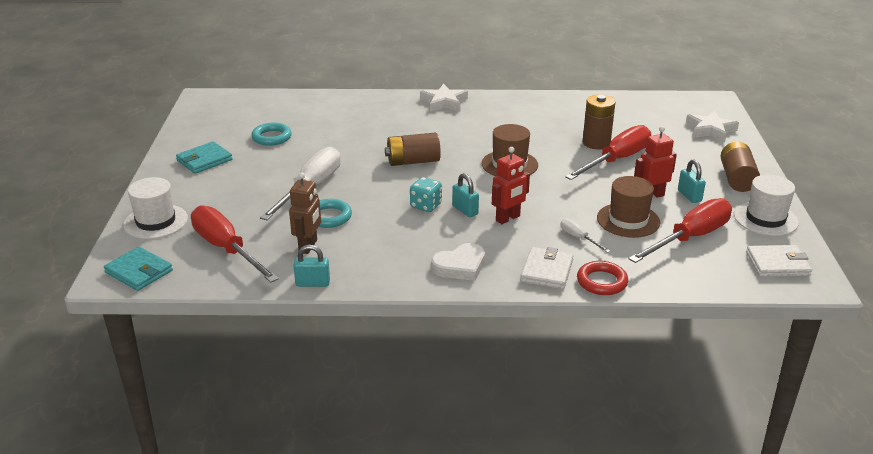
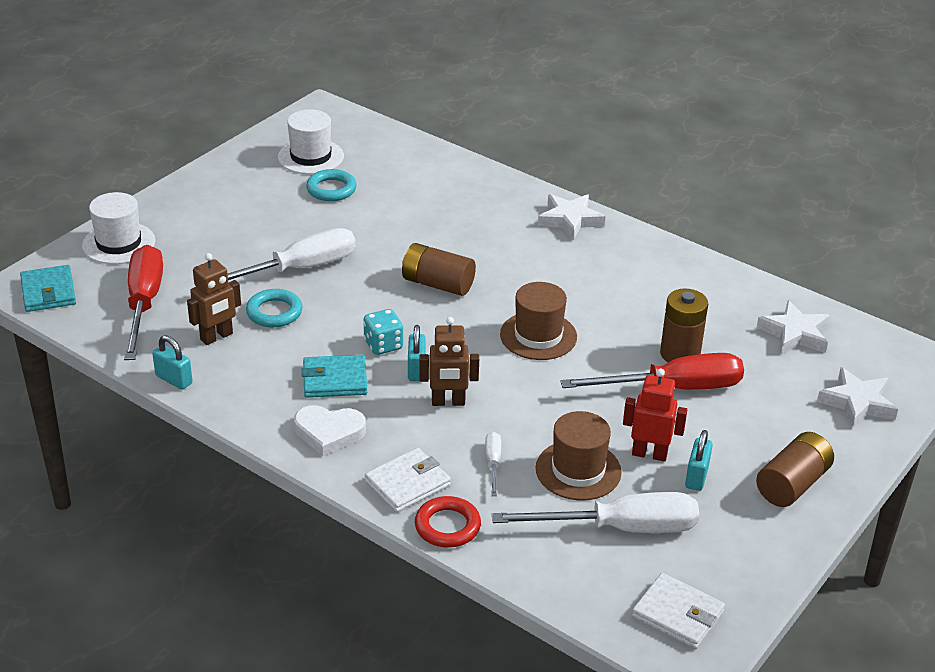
camera: 35 degrees right, 5 degrees up
(204, 160) = (237, 190): turquoise wallet -> turquoise wallet (335, 380)
(508, 218) = (448, 402): red robot -> brown robot
(637, 112) = (795, 334): none -> white star
(690, 238) = (619, 528): red screwdriver -> white screwdriver
(765, 219) = (750, 553): white hat -> white hat (310, 157)

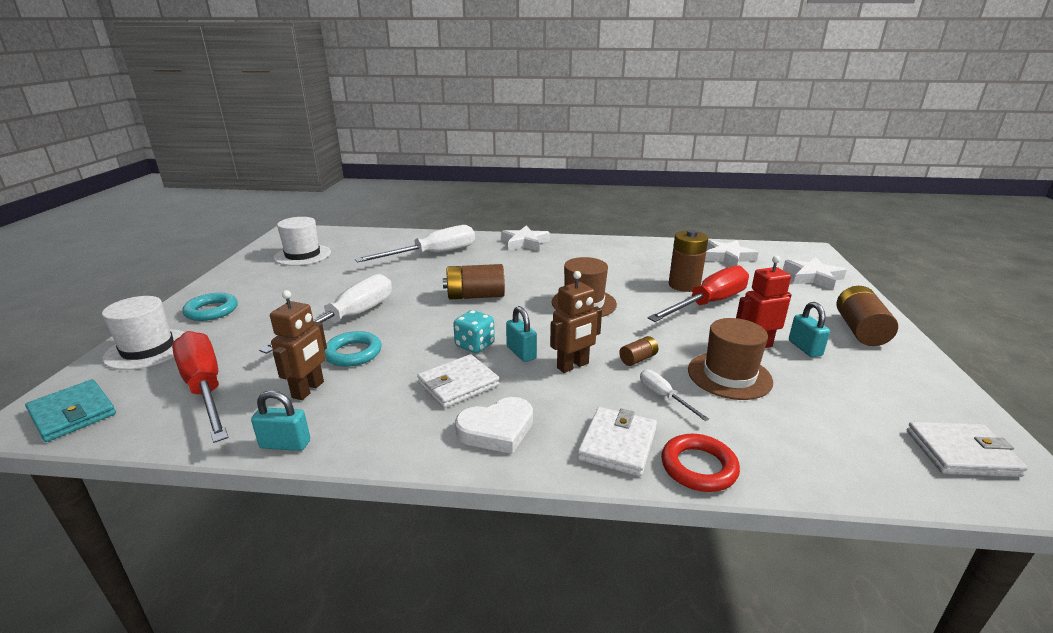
camera: 30 degrees left, 10 degrees down
(331, 189) = (336, 267): turquoise ring -> turquoise ring (211, 311)
(335, 380) = (458, 384): turquoise wallet -> white wallet
(515, 420) = (638, 359): none -> brown battery
(619, 528) = (818, 405): white screwdriver -> white screwdriver (433, 255)

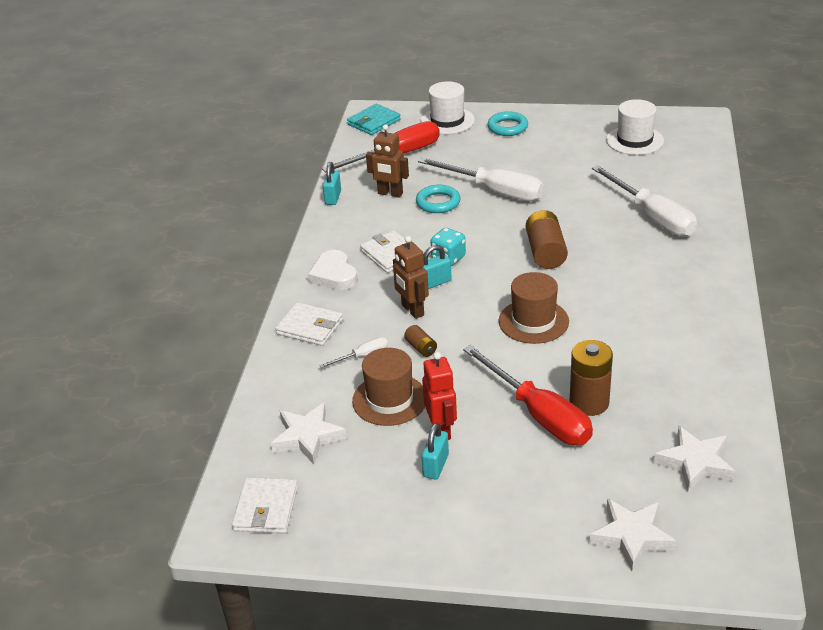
camera: 95 degrees right, 10 degrees up
(524, 243) = (708, 280): white star -> white star (308, 437)
(698, 467) = (280, 361): red ring -> none
(804, 348) = (436, 466): turquoise padlock -> turquoise padlock turned 60 degrees counterclockwise
(860, 330) = (475, 527): brown battery -> none

